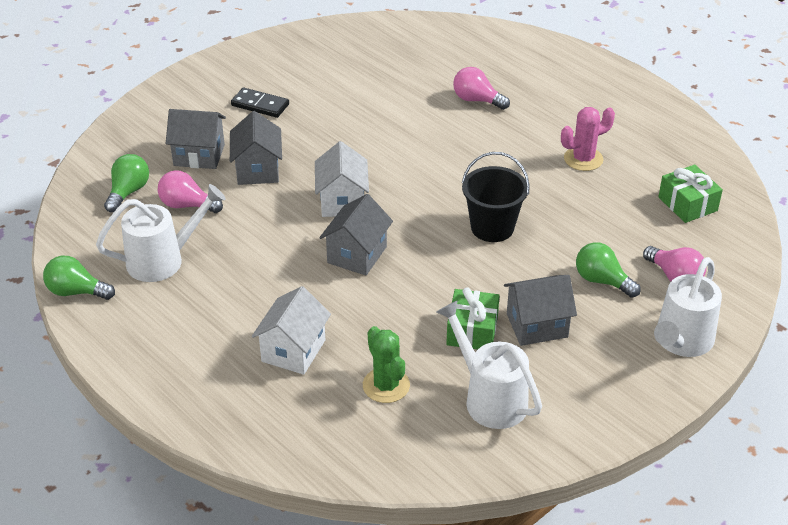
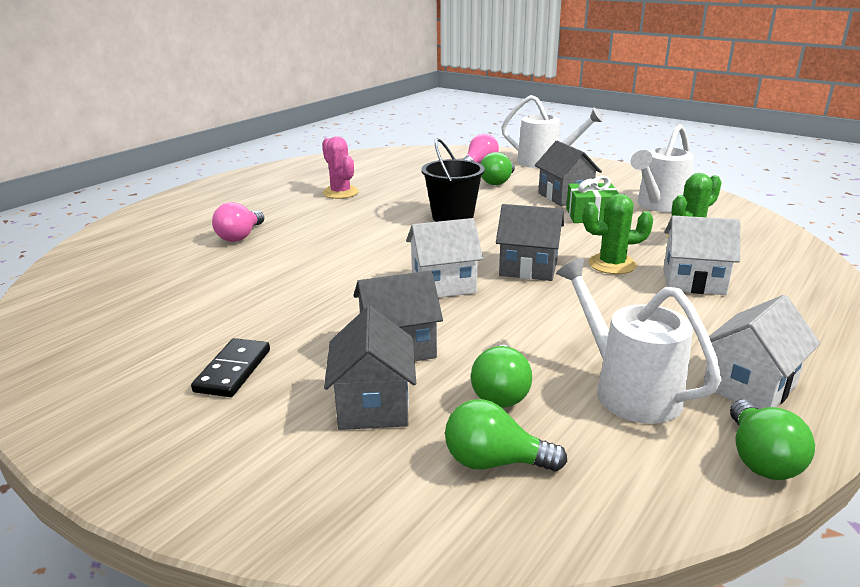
camera: 100 degrees left, 15 degrees down
(138, 317) = (749, 386): none -> white house
(187, 205) = (500, 393): pink light bulb -> green light bulb
(346, 309) = (612, 264): none -> green cactus
(687, 204) = (392, 163): green gift -> none

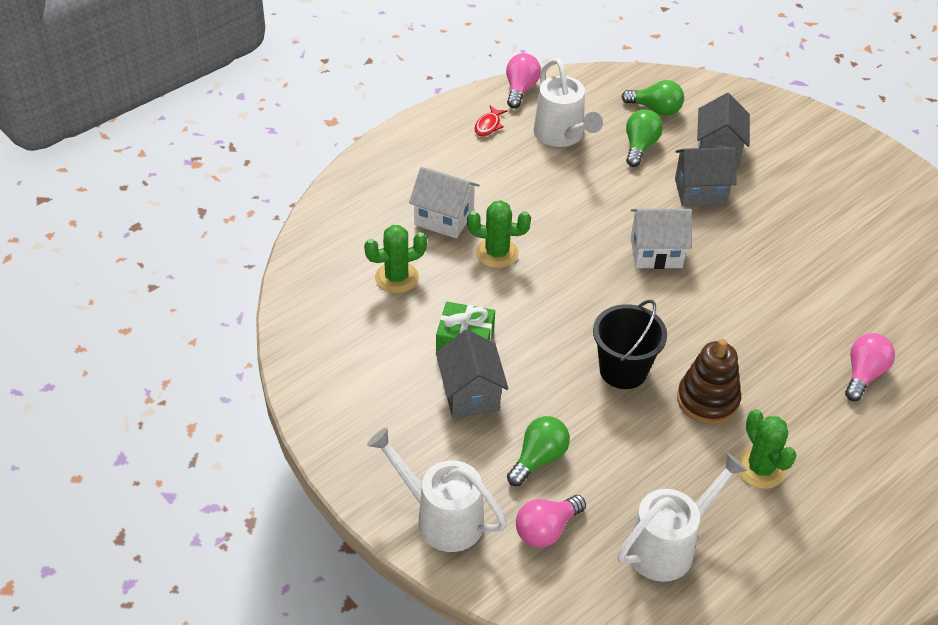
camera: 170 degrees left, 20 degrees up
(233, 371) = (812, 191): black domino -> none
(340, 193) = (760, 469): pink cactus -> green cactus
(380, 212) = (707, 400): none -> brown stacking toy
(528, 268) = (574, 262): grey house -> none
(658, 206) = (375, 349): white watering can -> white watering can (669, 545)
(749, 386) = (488, 125): white house -> red fish
(760, 459) = (520, 89): green light bulb -> pink light bulb

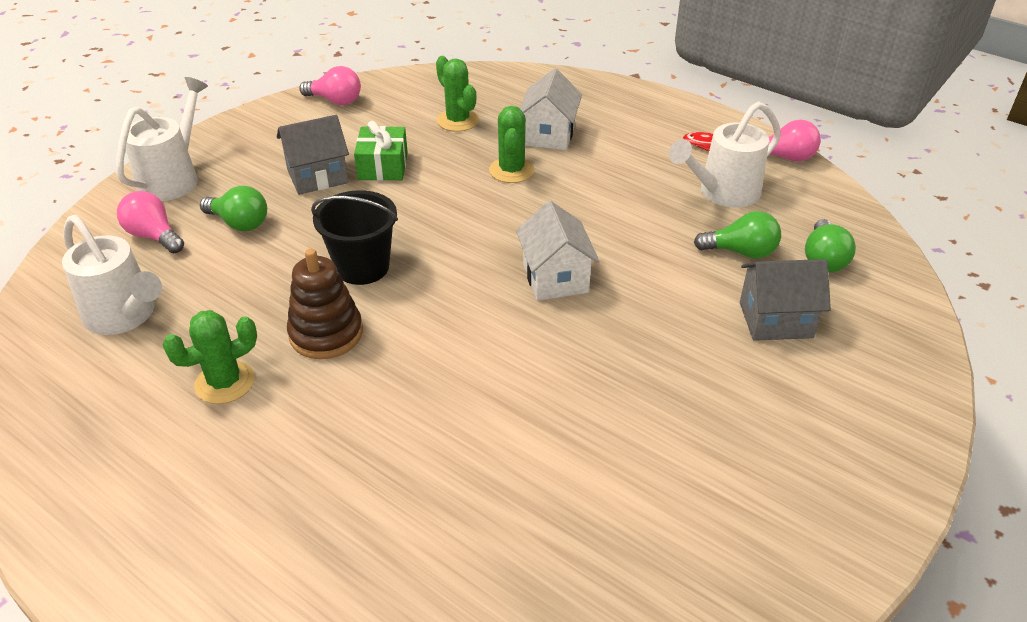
camera: 80 degrees right, 5 degrees down
(700, 192) = (684, 308): grey house -> none
(863, 374) = (389, 482): pink light bulb -> pink light bulb (335, 101)

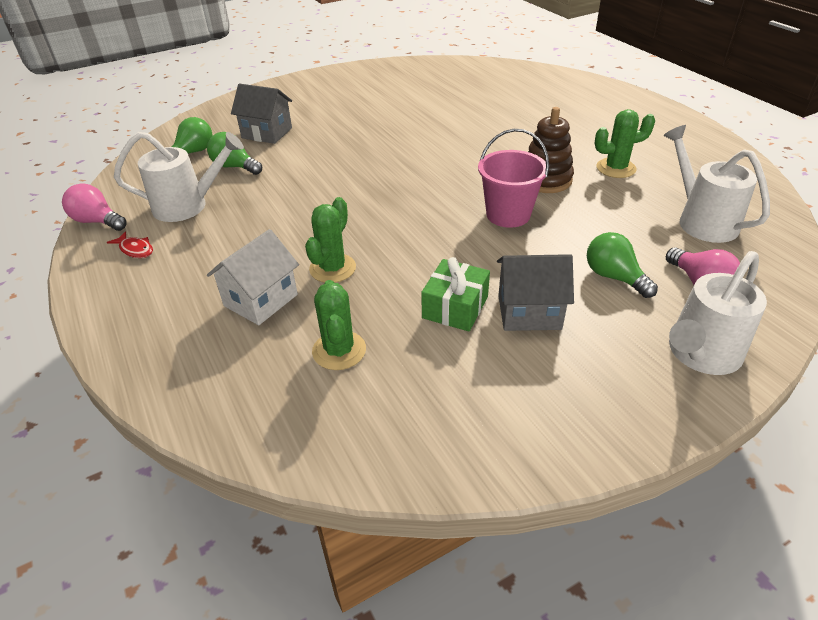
camera: 155 degrees left, 0 degrees up
(335, 101) = (478, 442): pink light bulb -> none
(362, 267) = (508, 214): black bucket -> pink bucket
(555, 278) = (372, 178): white house -> none

